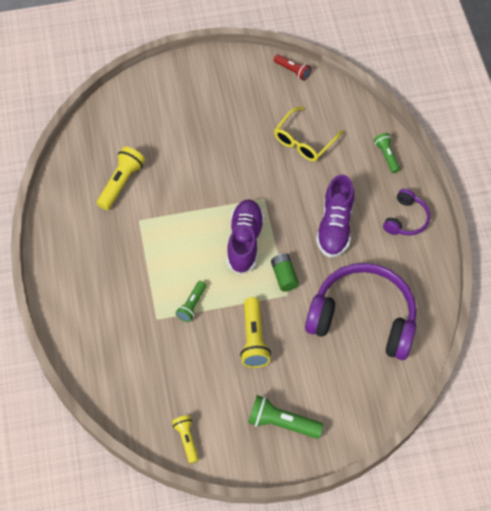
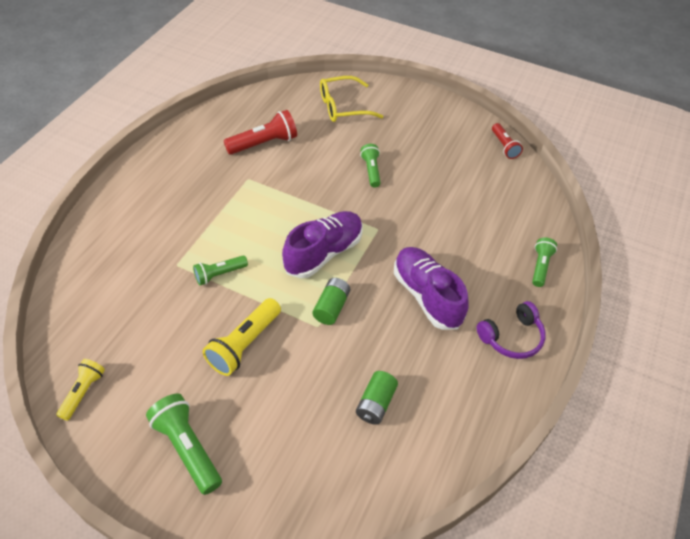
camera: 35 degrees right, 10 degrees down
(121, 183) = (264, 143): yellow flashlight -> red flashlight
(219, 154) = (371, 170): none -> green flashlight
(304, 141) = (463, 205): yellow glasses -> yellow glasses (343, 107)
(335, 226) = (427, 296): purple shoe -> purple shoe turned 105 degrees clockwise
(363, 318) = (375, 403): purple headphones -> green battery

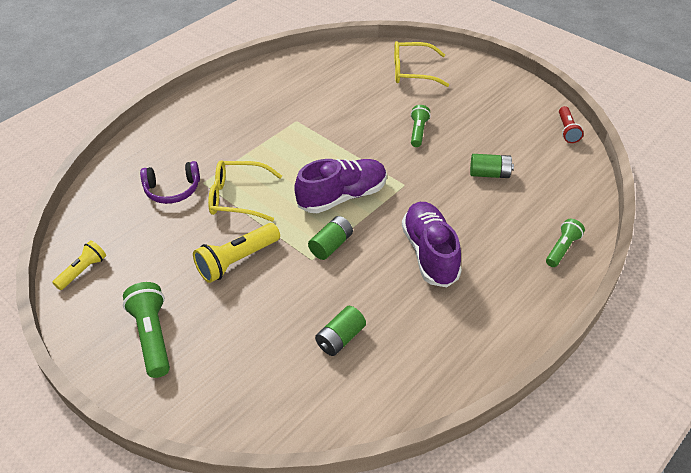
camera: 20 degrees right, 5 degrees down
(219, 274) = (238, 197): green flashlight -> yellow glasses
(264, 143) = (323, 93): red flashlight -> none
(451, 203) = (489, 174): none -> green battery
(512, 337) = (504, 308): purple headphones -> purple headphones (172, 190)

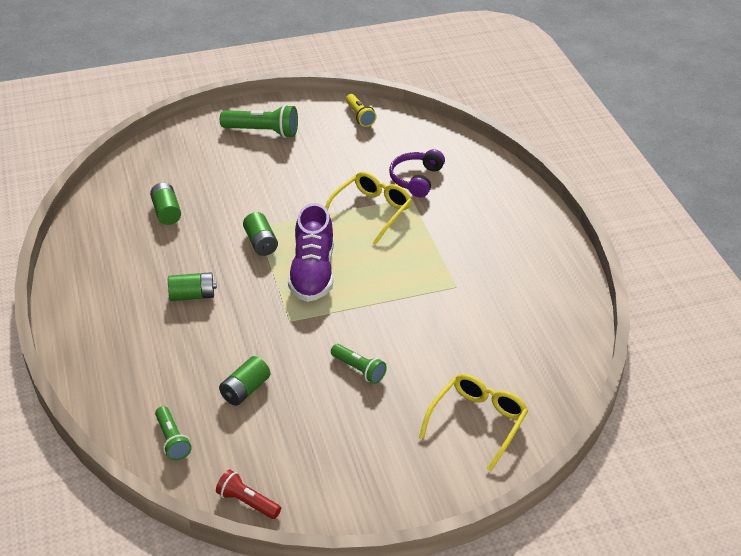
camera: 120 degrees right, 5 degrees down
(237, 261) = (295, 188): yellow flashlight -> none
(430, 253) = (192, 296): purple shoe -> green battery
(562, 249) = (107, 384): green flashlight -> green flashlight (172, 440)

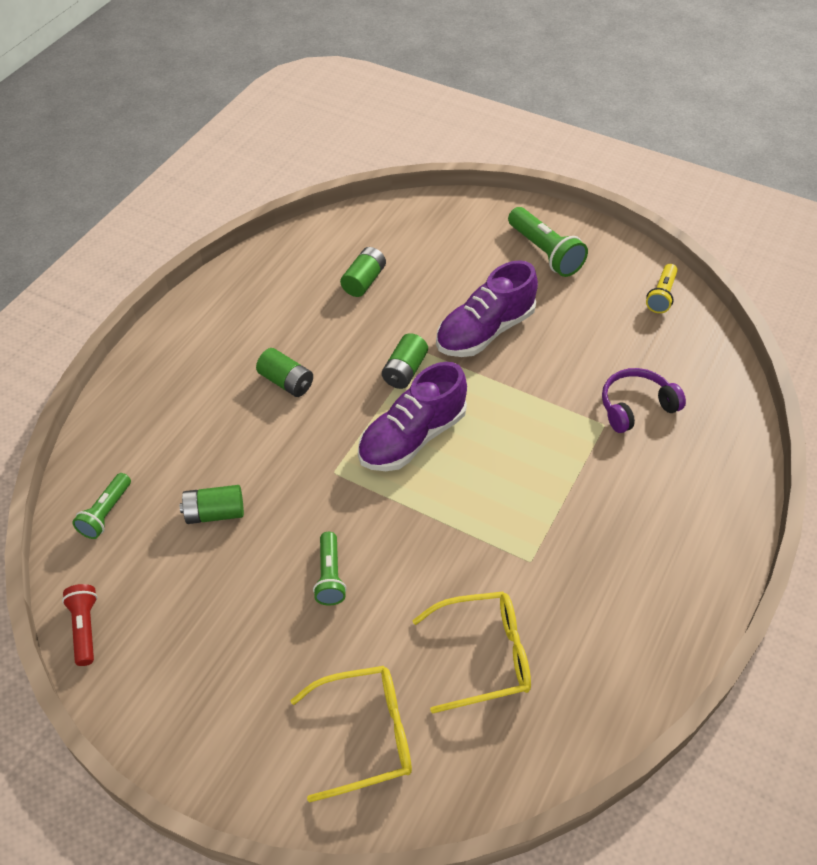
camera: 45 degrees right, 10 degrees up
(282, 193) = (485, 331): none -> purple shoe
(371, 211) = (546, 411): yellow glasses -> yellow glasses (484, 656)

